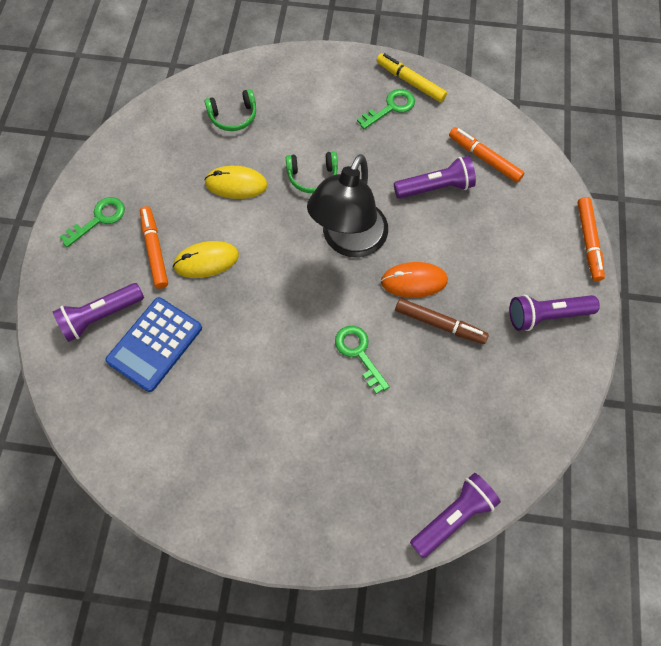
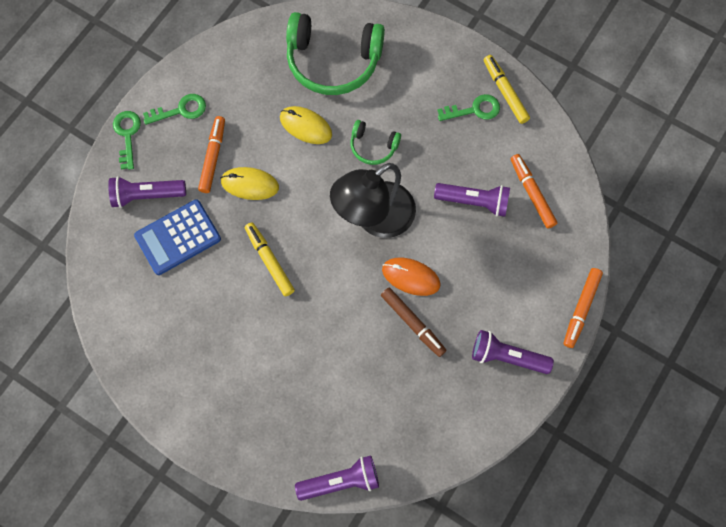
camera: 25 degrees right, 5 degrees up
(233, 116) = (333, 61): green headphones -> green headphones, size x2.04
(264, 326) = (269, 261): none -> yellow marker
(358, 353) = (334, 317): green key -> green key (127, 135)

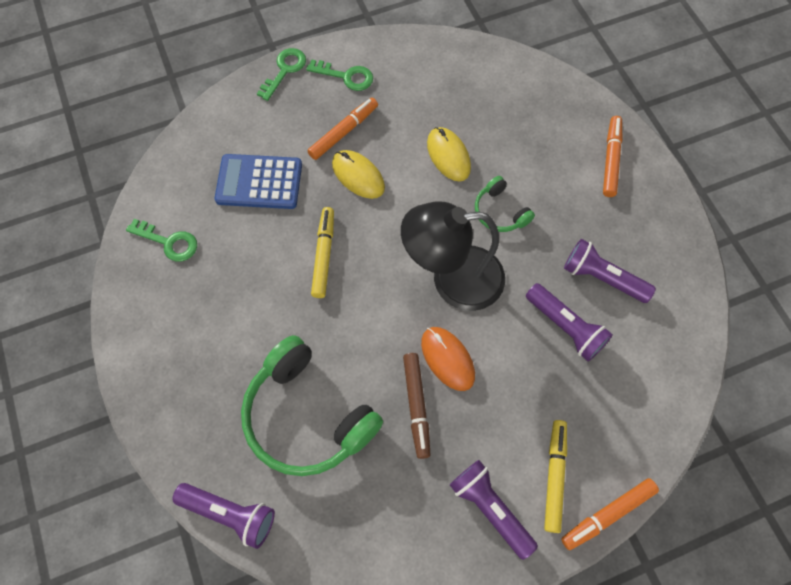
camera: 35 degrees right, 5 degrees down
(147, 195) = (261, 130): purple flashlight -> purple flashlight (602, 278)
(333, 61) = (516, 114): green headphones -> green headphones (307, 416)
(474, 110) = (628, 239): green key -> green key (169, 242)
(505, 92) = (673, 241): yellow marker -> yellow marker (554, 476)
(532, 193) = (634, 357): orange marker -> orange marker (611, 160)

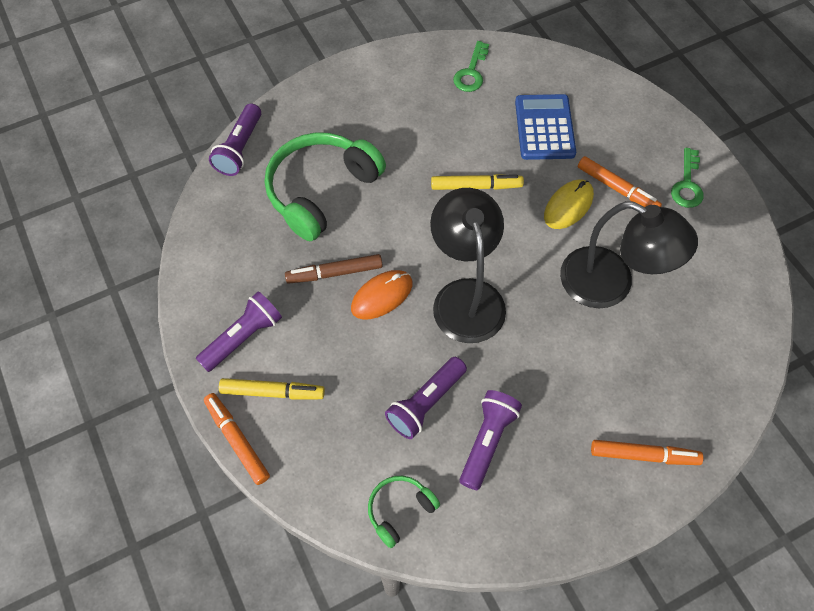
camera: 85 degrees right, 5 degrees down
(285, 70) = (679, 131): green key -> none
(448, 156) = (610, 285): yellow mouse -> black lamp
(500, 212) = (550, 337): green headphones -> green headphones (399, 510)

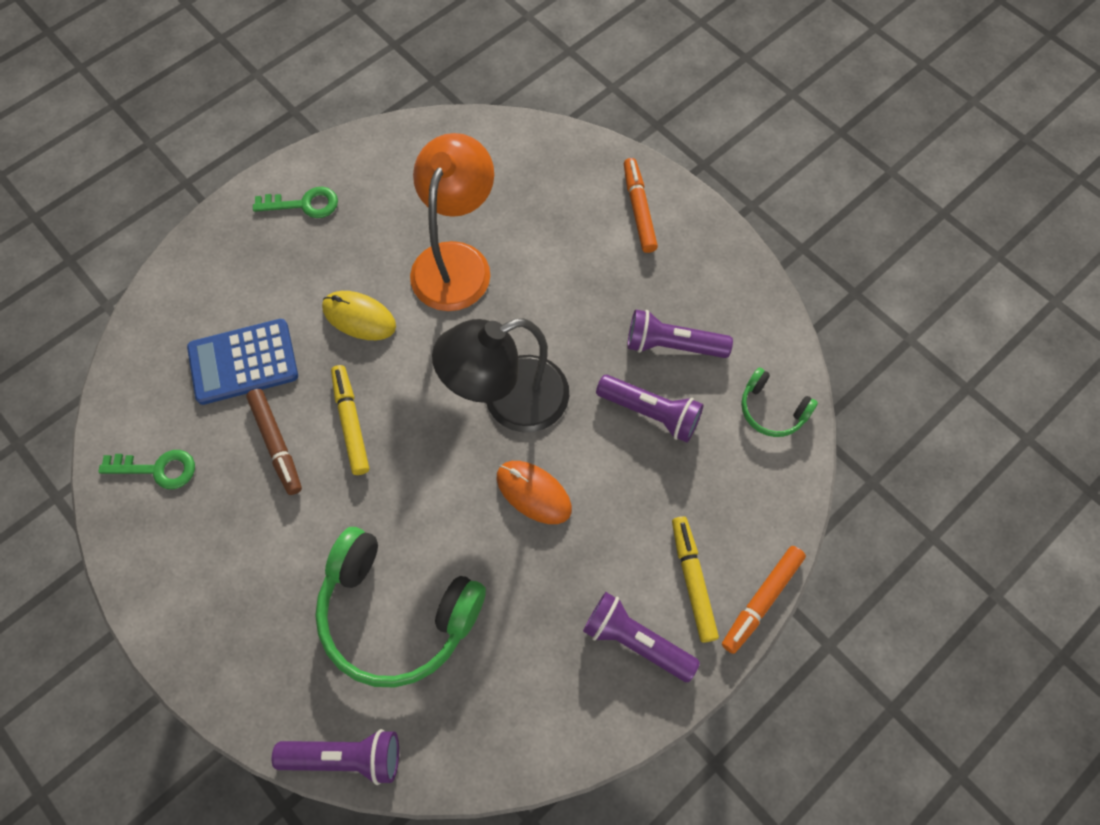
camera: 105 degrees left, 5 degrees up
(334, 273) = (516, 557): brown marker -> brown marker (276, 444)
(610, 285) = (456, 261): black lamp -> orange lamp
(617, 189) = (324, 271): orange marker -> none

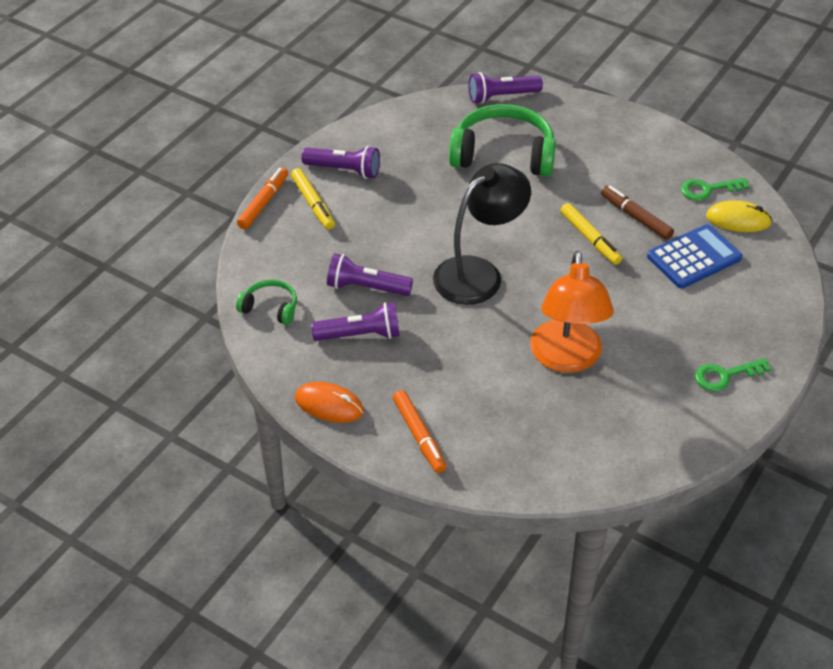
camera: 165 degrees right, 20 degrees down
(359, 317) = (624, 303): yellow mouse -> yellow mouse (738, 219)
(533, 493) = (438, 226): orange mouse -> orange mouse (329, 405)

